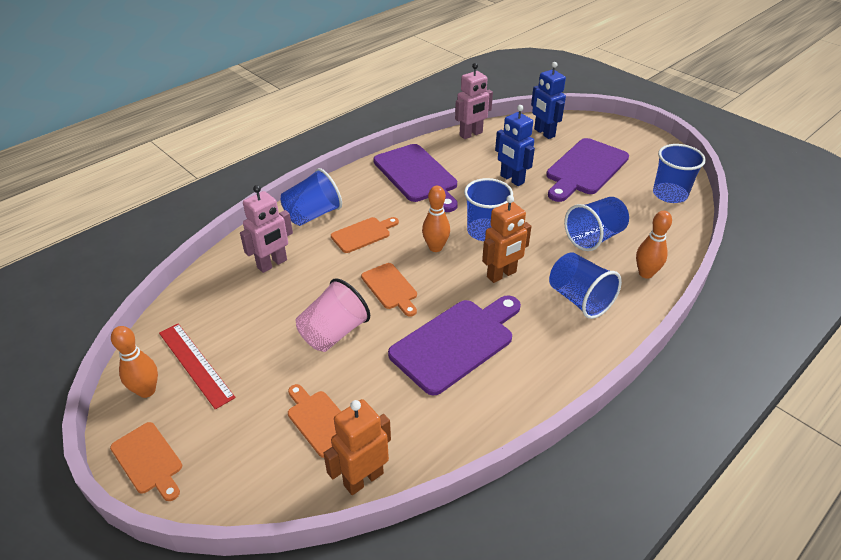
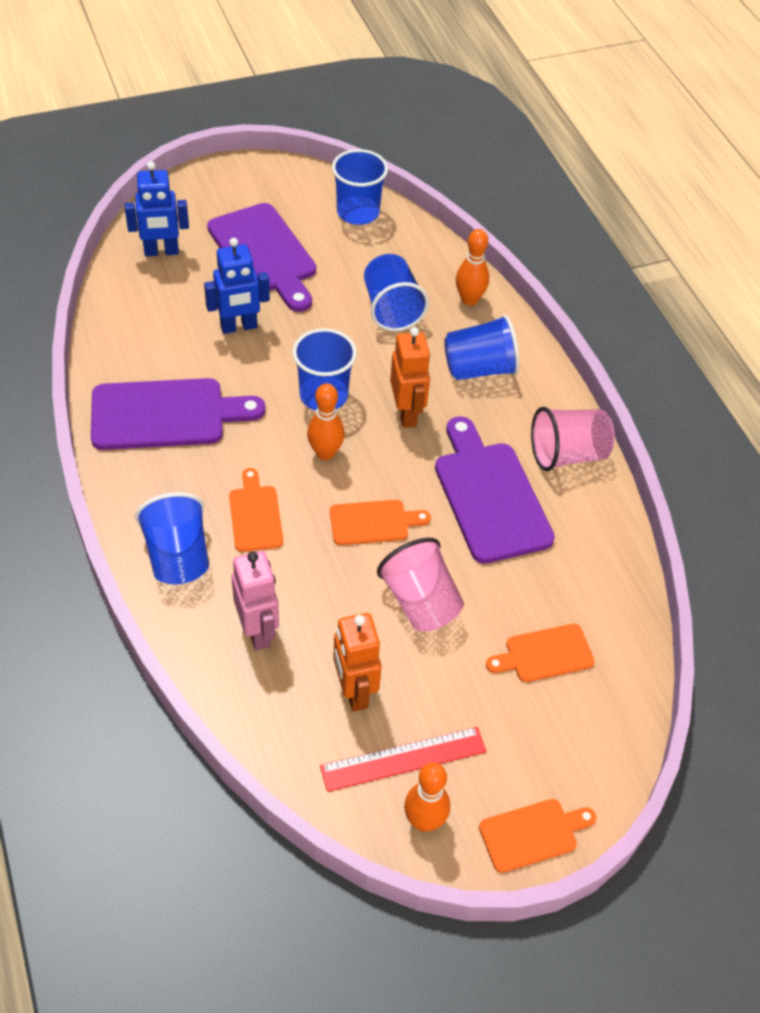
camera: 70 degrees left, 10 degrees up
(363, 479) = (631, 639): orange robot -> orange robot (354, 691)
(471, 134) = (109, 321): pink robot -> none
(534, 379) = (567, 454): none -> pink cup

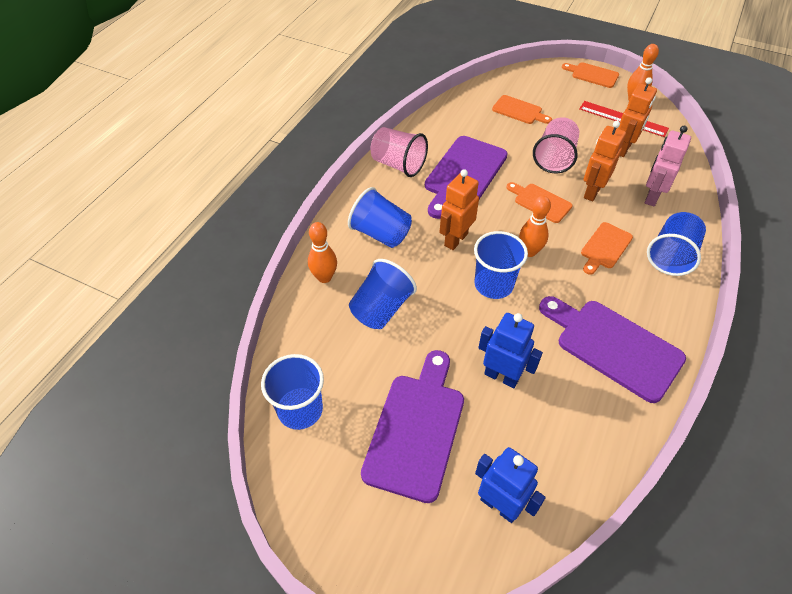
camera: 130 degrees left, 0 degrees up
(331, 583) = (592, 192): none -> orange robot

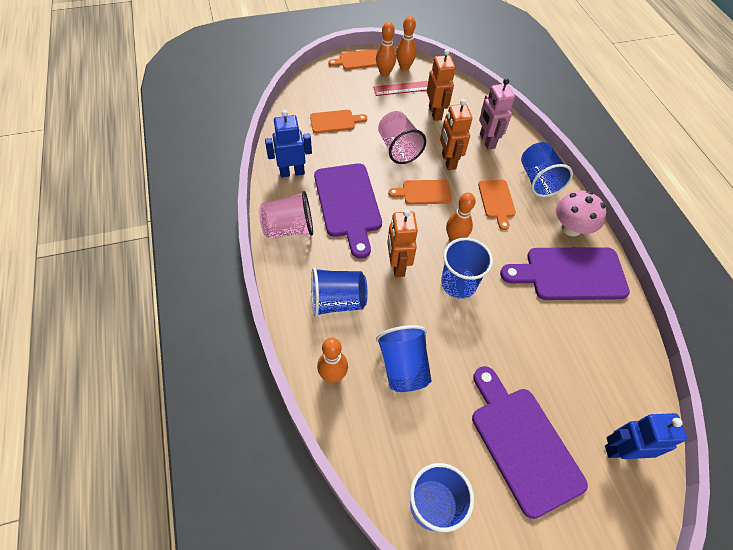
camera: 45 degrees left, 5 degrees up
(501, 376) = (532, 353): blue robot -> blue robot (292, 172)
(608, 96) = (384, 73): none -> orange bowling pin
(660, 313) = (571, 228): none -> pink mushroom

